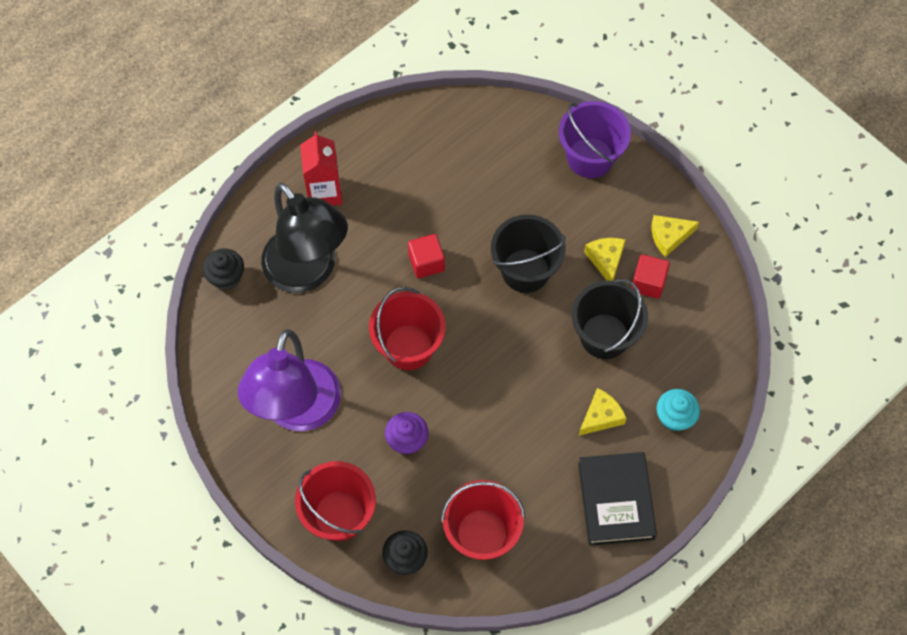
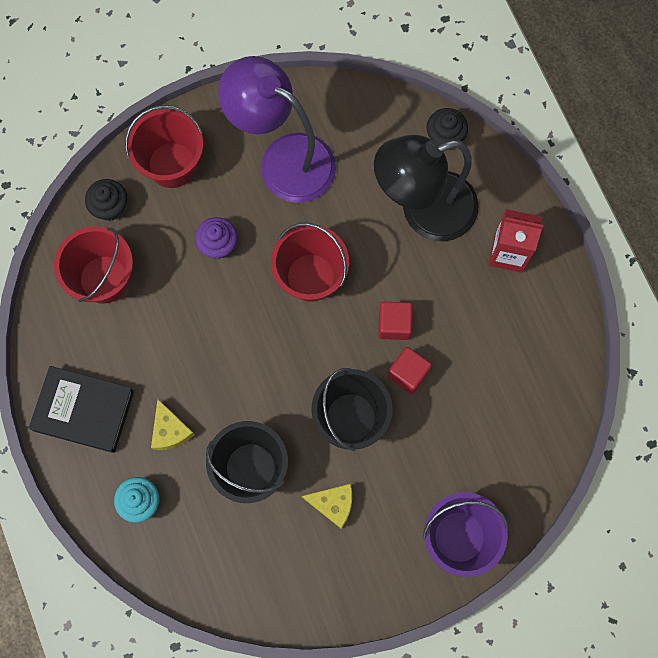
camera: 110 degrees right, 10 degrees up
(648, 283) = (291, 537): red cube -> red cube (408, 374)
(669, 236) = (336, 582): yellow cheese -> none

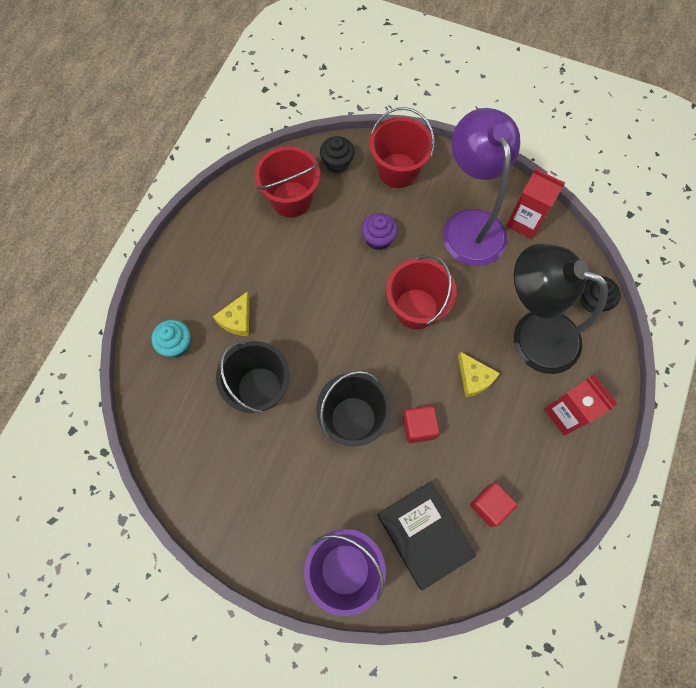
camera: 45 degrees right, 5 degrees down
(83, 410) = (202, 261): black book -> black book (424, 534)
(326, 114) = (525, 222): none -> red carton
(333, 504) = (286, 462): yellow cheese -> yellow cheese (474, 378)
(394, 324) = (441, 387): red cube -> red cube (489, 505)

